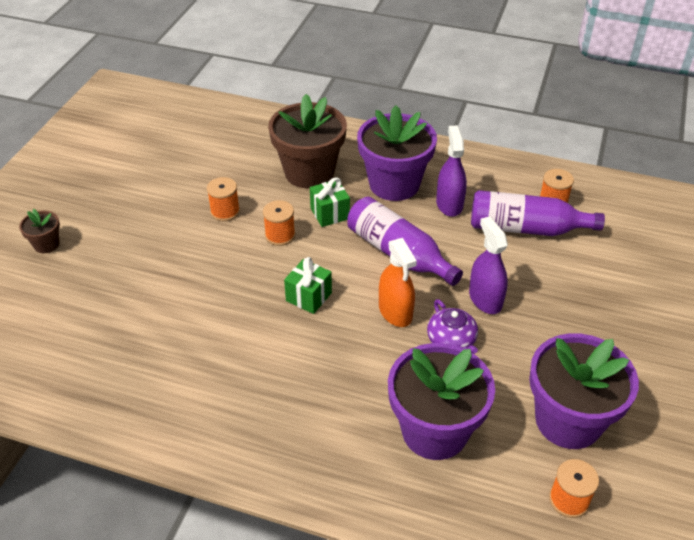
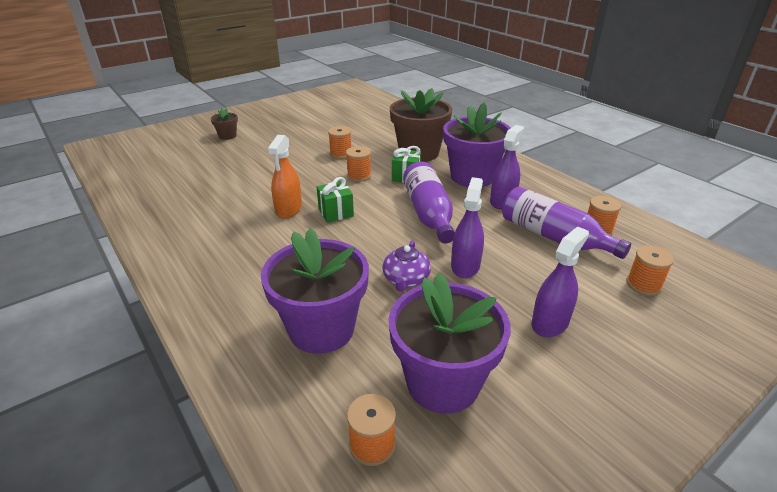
camera: 35 degrees right, 10 degrees down
(395, 312) = (384, 244): orange spray bottle -> orange spray bottle (288, 209)
(593, 322) = (550, 323): none -> purple spray bottle
(626, 247) = (643, 284): none -> orange spool

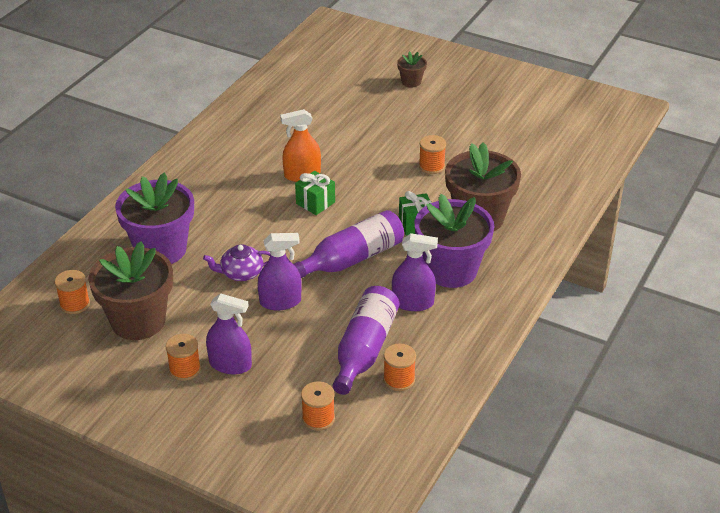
camera: 65 degrees right, 5 degrees up
(359, 176) = (393, 194): orange spool -> orange spool (185, 369)
(443, 382) = (138, 321): purple flower pot -> brown flower pot

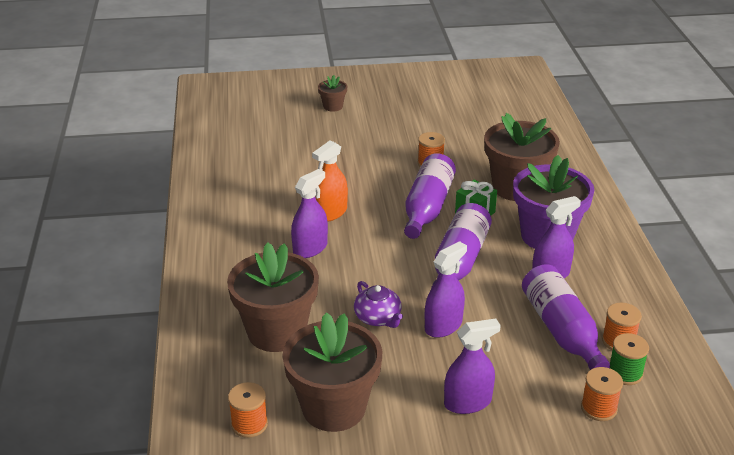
camera: 35 degrees left, 5 degrees down
(161, 249) = (276, 332): purple flower pot -> brown flower pot
(185, 369) = (432, 429): orange spool -> none
(241, 273) = (378, 318): purple teapot -> purple teapot turned 75 degrees counterclockwise
(254, 197) = (310, 248): none -> purple spray bottle
(315, 203) = (371, 231): green gift -> none
(372, 405) = (625, 373): none -> green spool
(382, 203) = (427, 208): none -> purple bottle

